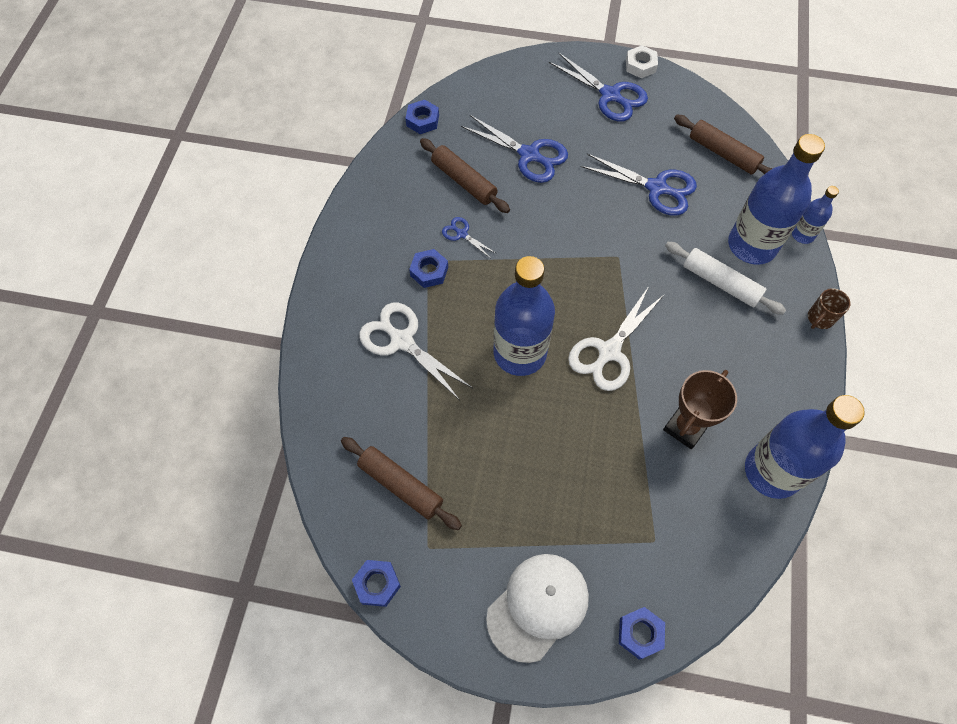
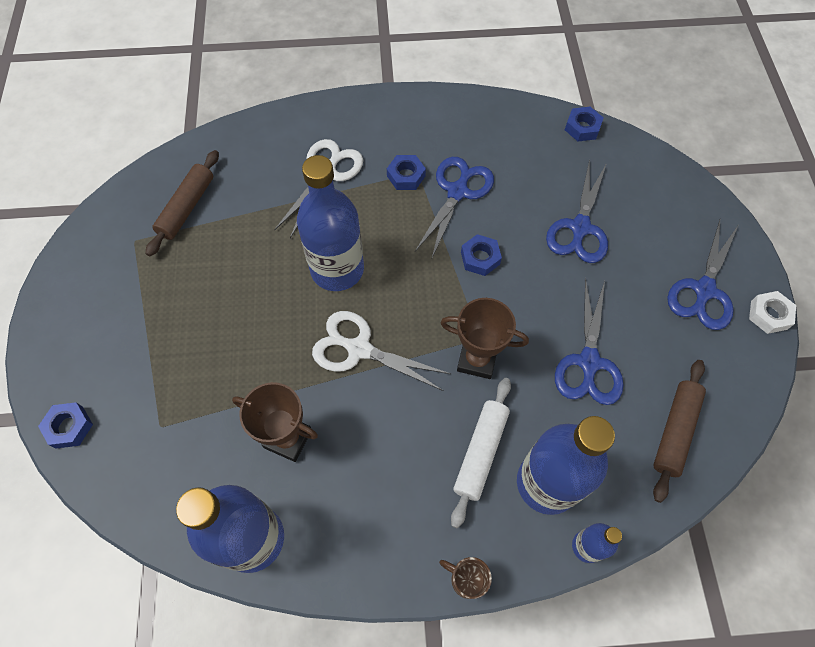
camera: 75 degrees right, 0 degrees up
(377, 584) = (100, 213): blue nut -> blue nut (480, 258)
(461, 234) = (457, 191): blue scissors -> blue scissors, size x1.98
(464, 181) = (521, 179): brown rolling pin -> none
(538, 606) = (89, 336): white cap -> none
(638, 264) = (477, 359): none -> brown trophy

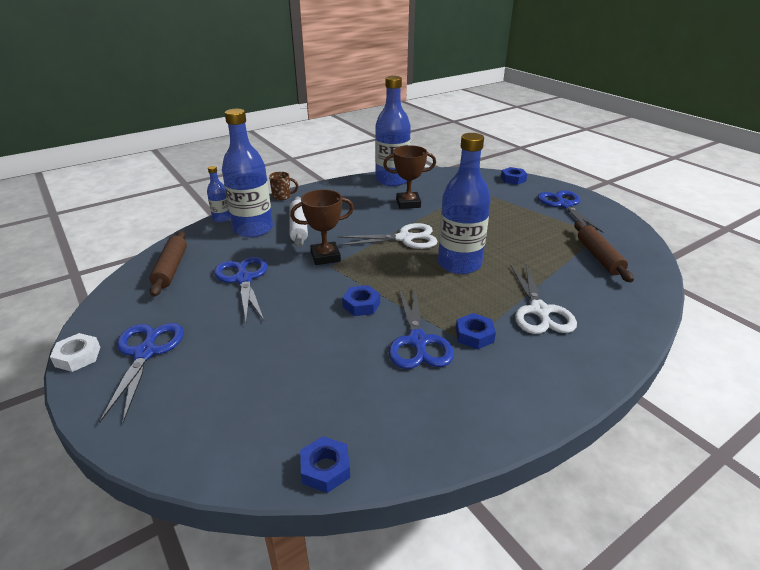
camera: 150 degrees right, 30 degrees down
(580, 228) = (283, 357): blue scissors -> blue scissors (564, 205)

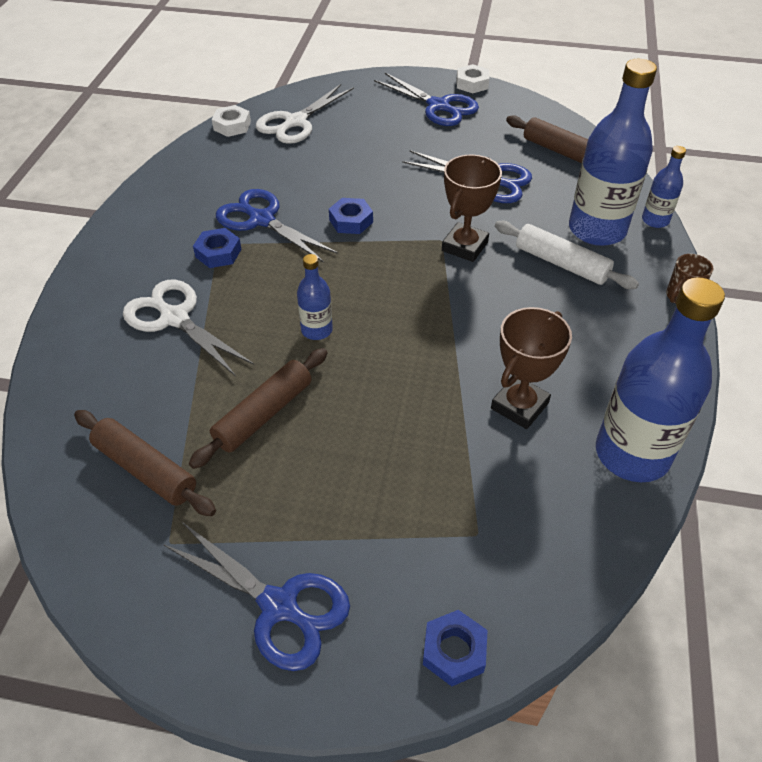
camera: 135 degrees right, 15 degrees up
(325, 468) = (232, 126): blue nut -> white nut
(405, 238) = (426, 329): white scissors -> white scissors (295, 122)
(459, 264) = (317, 330): blue bottle -> blue bottle, size x0.48
(523, 248) = (264, 414): none -> brown rolling pin

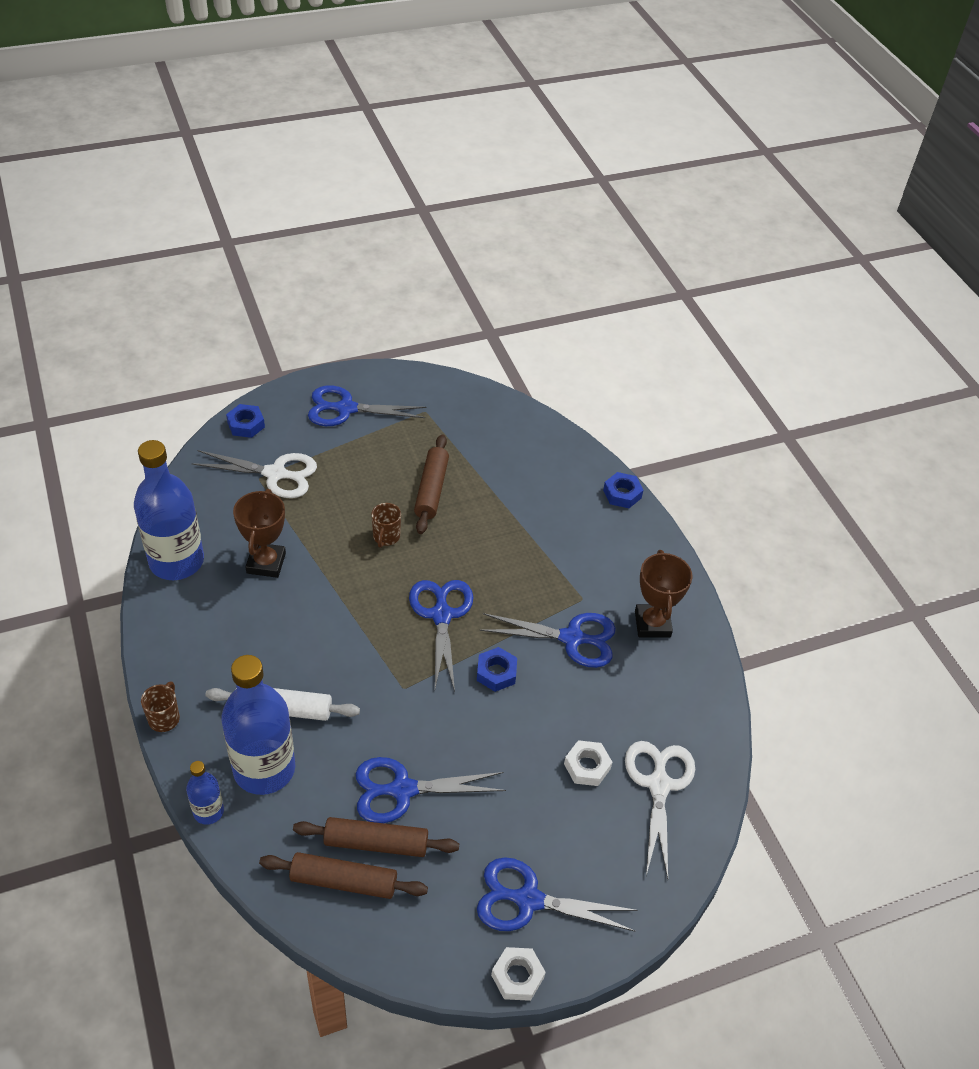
camera: 145 degrees right, 0 degrees up
(145, 469) = (472, 435): brown rolling pin -> brown rolling pin (376, 843)
(174, 318) = (550, 525): white scissors -> white scissors (275, 474)
(218, 253) = (574, 590): blue nut -> blue nut (622, 494)
(232, 126) = (714, 745): white nut -> white nut (587, 766)
(317, 330) = (443, 559): blue bottle -> none
(361, 379) = (386, 537): none -> brown mug
(362, 281) = (441, 615): none -> blue scissors
(464, 246) = (379, 690): brown trophy -> brown trophy (652, 624)

